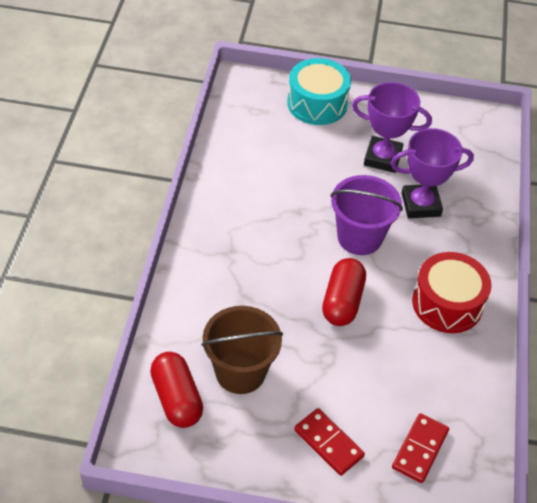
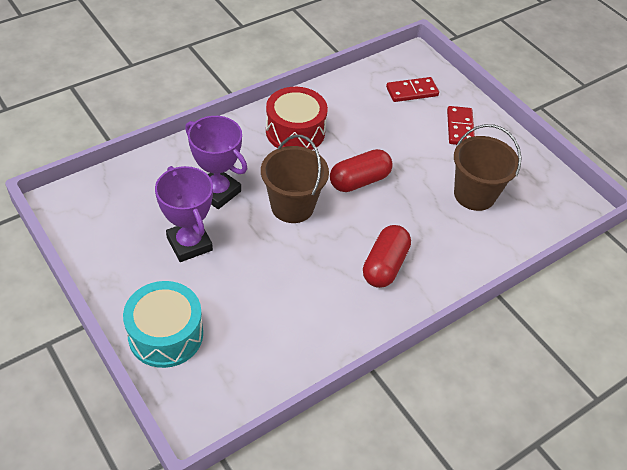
camera: 135 degrees left, 0 degrees up
(176, 398) = (531, 211): red capsule -> red capsule (385, 265)
(359, 237) = (292, 206): purple bucket -> brown bucket

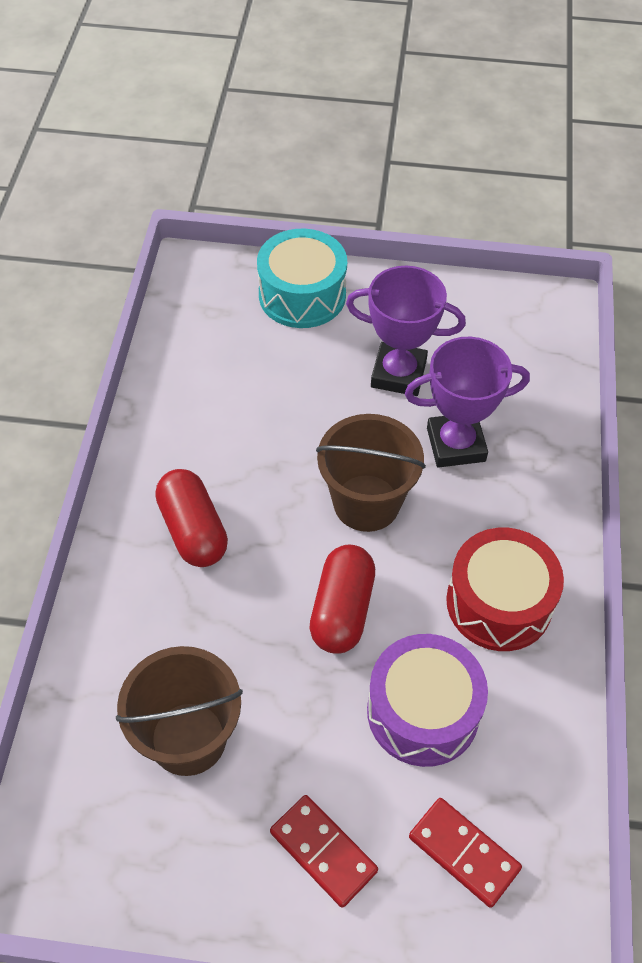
camera: 135 degrees right, 5 degrees up
(373, 129) = (423, 711): none -> purple drum
(412, 91) = (464, 853): red domino -> red domino turned 75 degrees counterclockwise

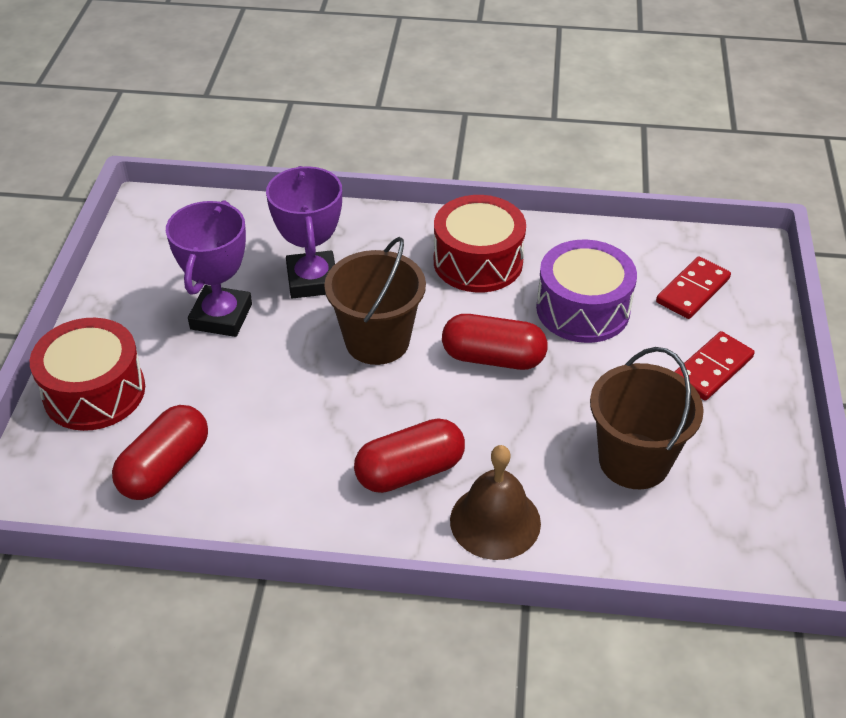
camera: 90 degrees left, 10 degrees down
(126, 599) = (495, 521): none -> brown bell
(213, 350) = (165, 468): none -> red capsule
(302, 295) = (94, 392): turquoise drum -> red drum

